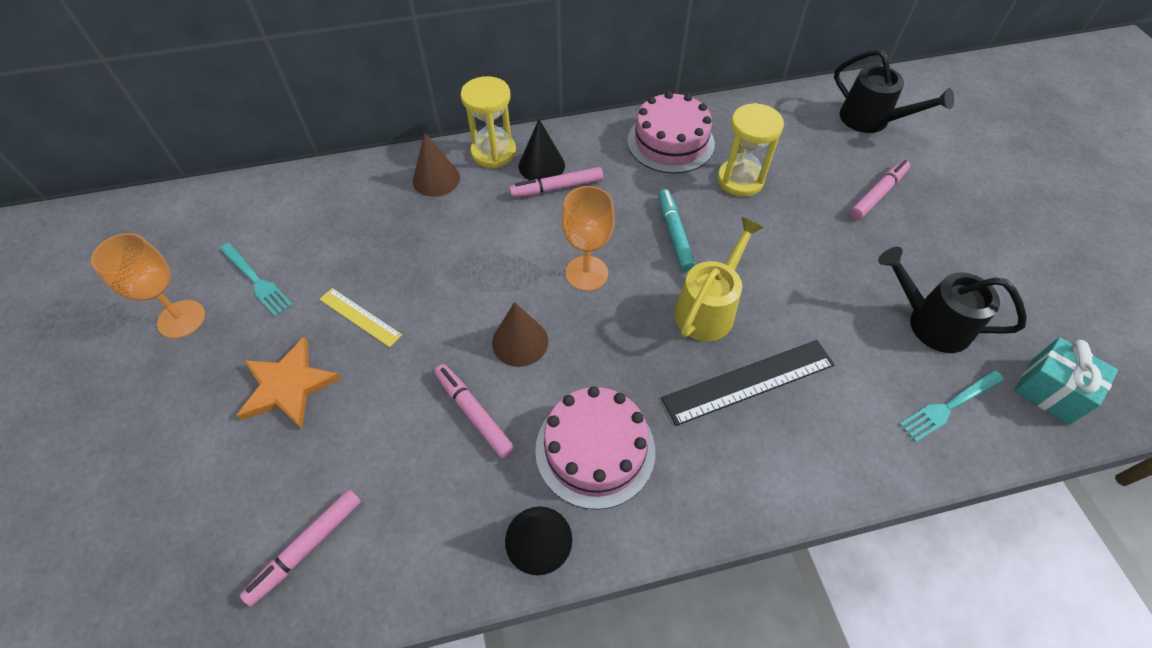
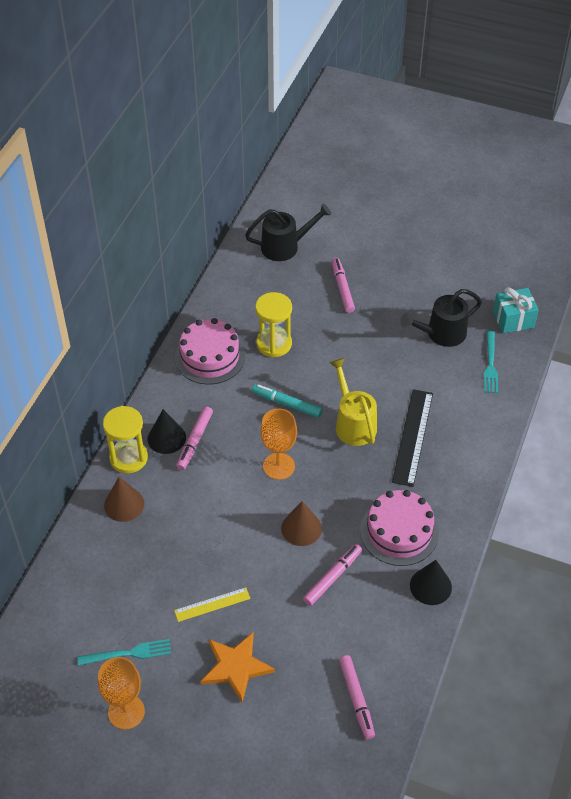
camera: 55 degrees left, 5 degrees down
(473, 413) = (332, 577): pink marker -> pink marker turned 135 degrees clockwise

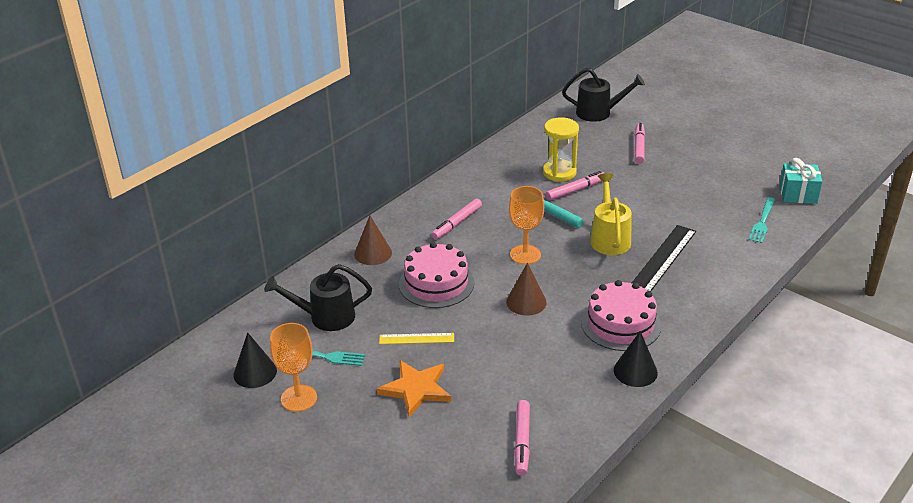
camera: 20 degrees right, 15 degrees down
(128, 458) = (393, 223): yellow hourglass -> none
(166, 438) = (433, 216): black cone -> black cone (255, 372)
(210, 356) = (497, 171): pink cake -> pink cake (436, 283)
(332, 577) = (540, 343): pink marker -> pink marker (575, 190)
(441, 334) = (721, 192): black watering can -> black watering can (325, 317)

